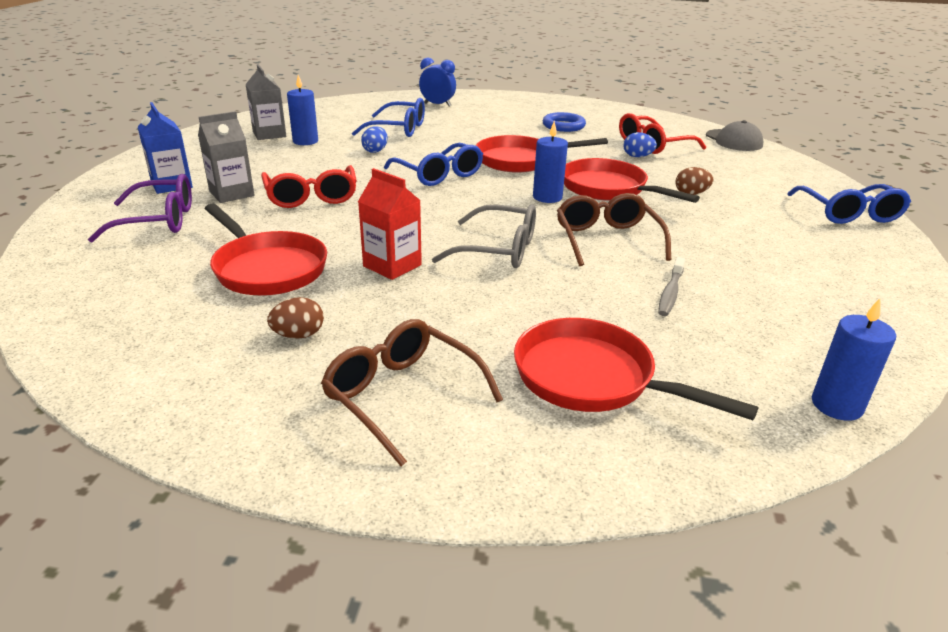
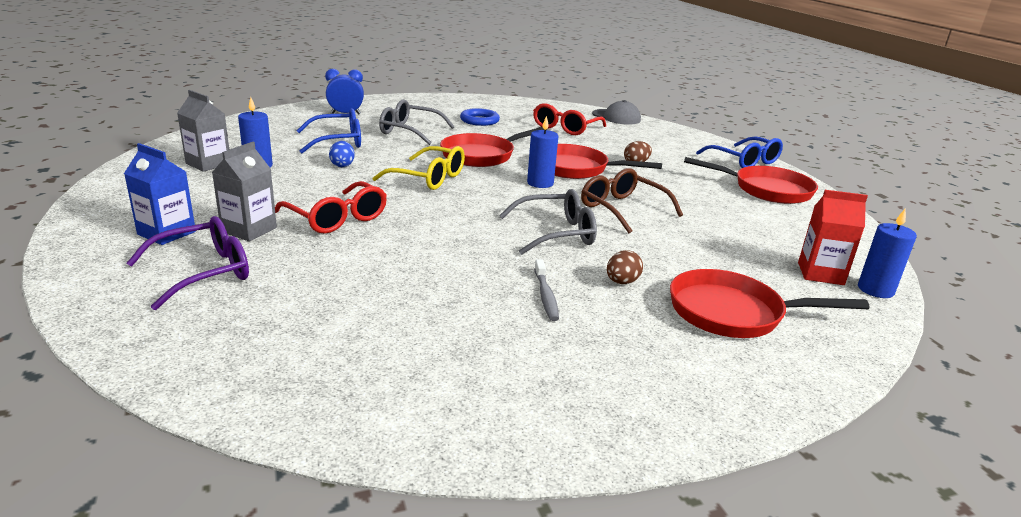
camera: 30 degrees left, 5 degrees down
(267, 268) = (383, 292): red pan -> red pan (766, 190)
(298, 335) = (488, 342): brown egg -> brown egg (621, 282)
(392, 265) = (490, 264): red carton -> red carton (820, 273)
(402, 396) = (629, 364): brown glasses -> none
(439, 174) = (429, 178): blue glasses -> yellow glasses
(477, 128) = (409, 131): none -> grey glasses
(637, 156) = (566, 139): blue egg -> none
(670, 293) = (708, 240): grey toothbrush -> grey toothbrush (546, 296)

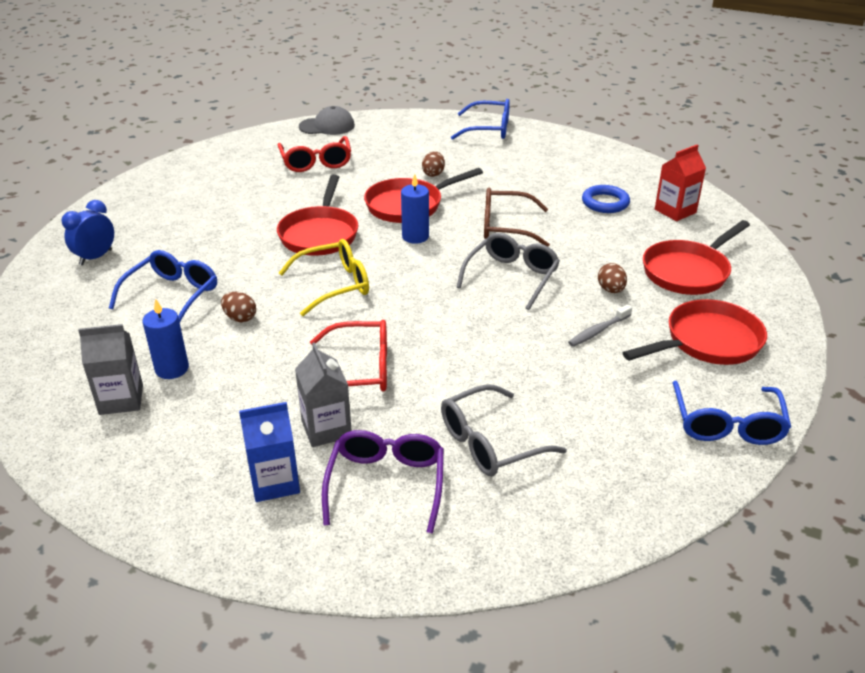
camera: 45 degrees left, 10 degrees up
(342, 165) = (240, 318): blue egg -> brown egg
(409, 131) = (205, 243): grey glasses -> grey glasses (489, 443)
(479, 120) = (233, 193): blue ring -> blue ring (605, 203)
(503, 423) = (727, 424): none -> blue glasses
(546, 296) = (598, 331): grey toothbrush -> grey toothbrush turned 105 degrees clockwise
(766, 190) = (545, 152): red pan -> red pan (707, 342)
(875, 290) = (711, 206): blue candle -> none

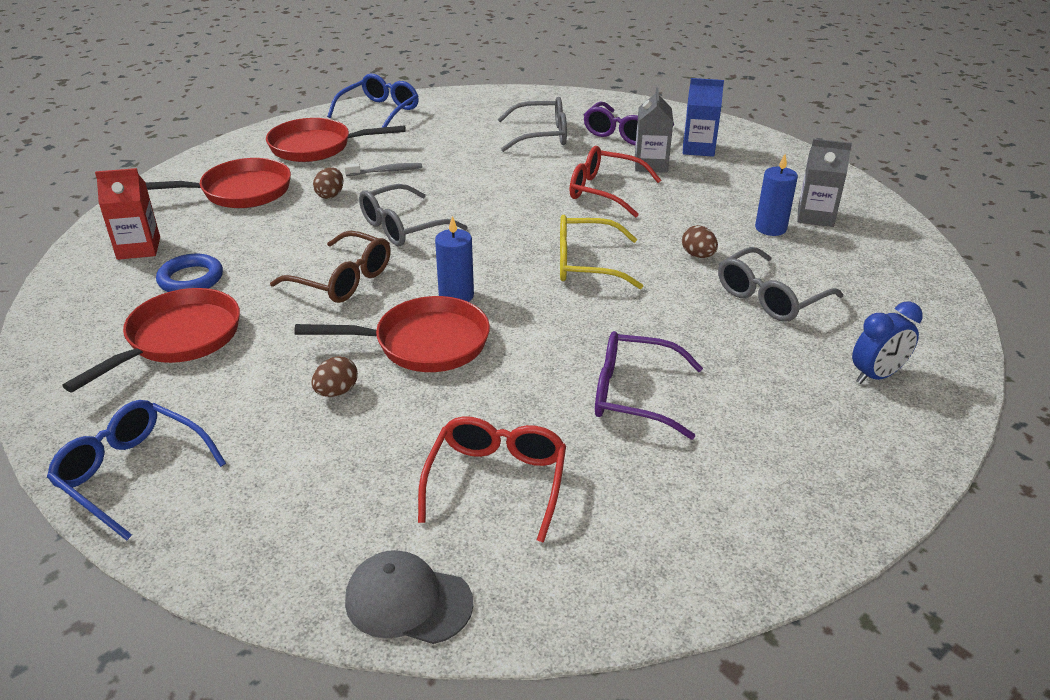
camera: 155 degrees left, 0 degrees up
(172, 295) = (769, 297): blue glasses -> grey glasses
(260, 210) = (633, 395): none -> purple glasses
(320, 234) = (568, 331): red pan -> red pan (178, 339)

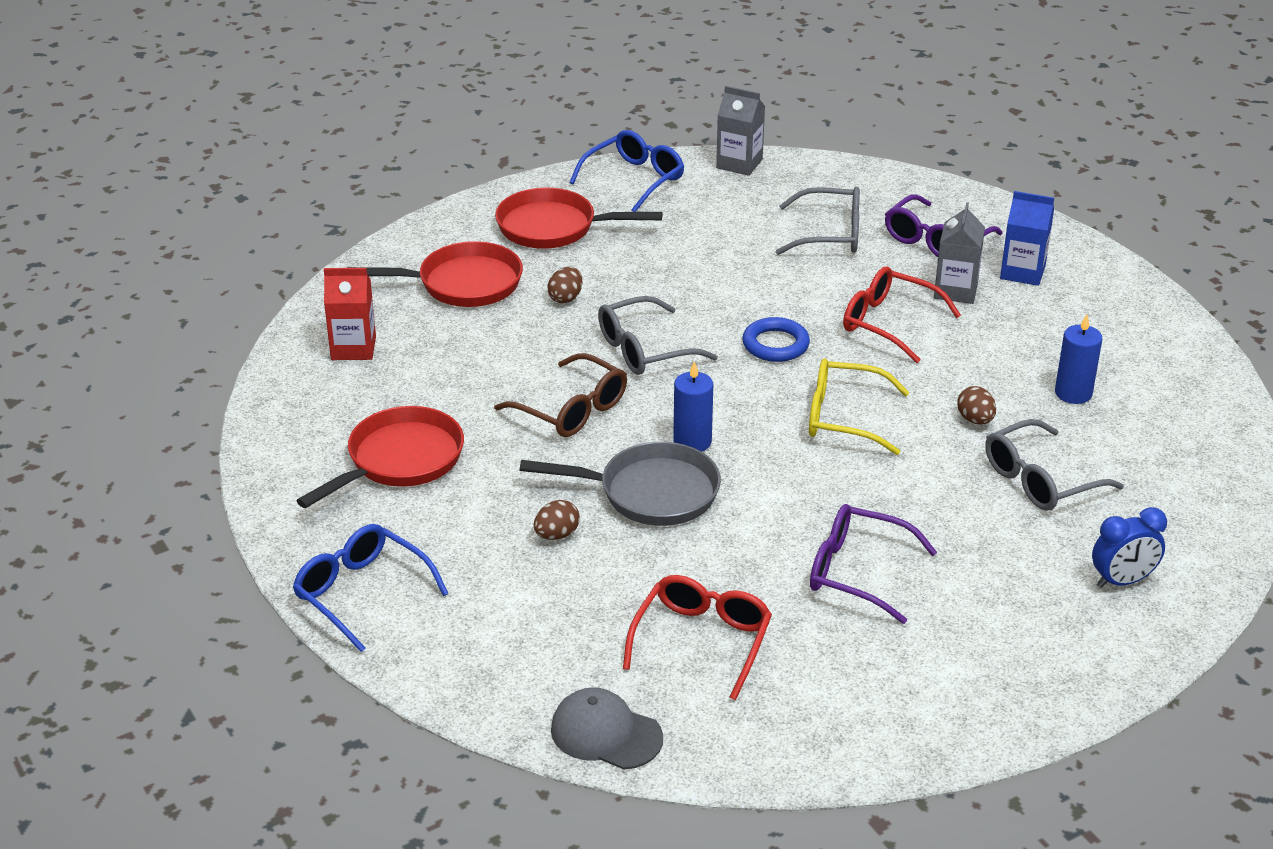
camera: 10 degrees right, 0 degrees up
(191, 279) = (410, 392): blue ring -> blue ring (775, 344)
(386, 171) = (633, 271): grey toothbrush -> none
(423, 343) = (650, 493): red pan -> grey pan
(815, 216) = (1134, 382): grey carton -> grey carton (739, 164)

